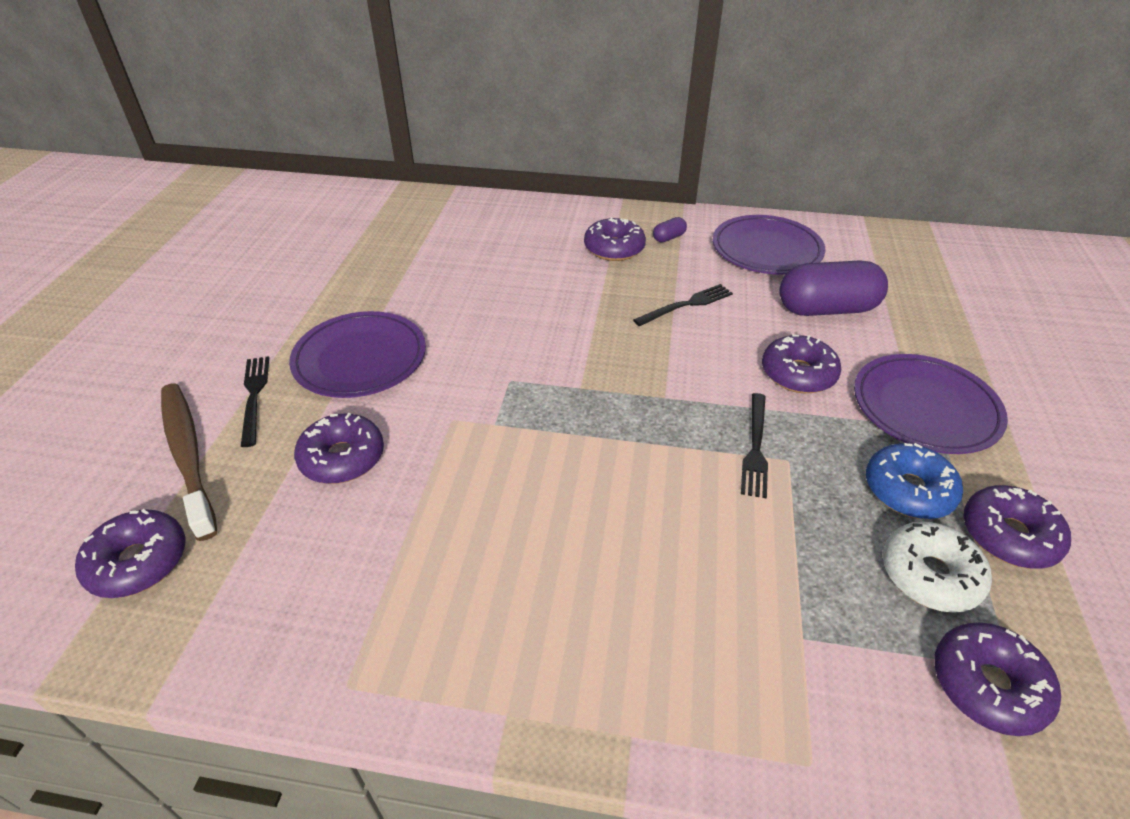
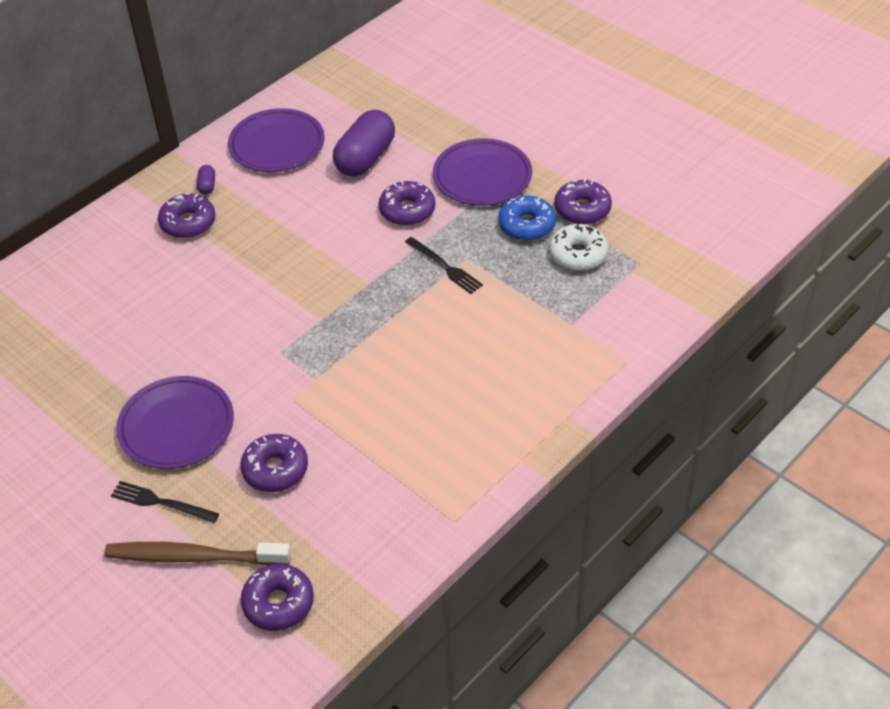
camera: 55 degrees left, 5 degrees up
(686, 305) = (293, 222): black fork -> none
(987, 685) = (641, 276): purple donut -> none

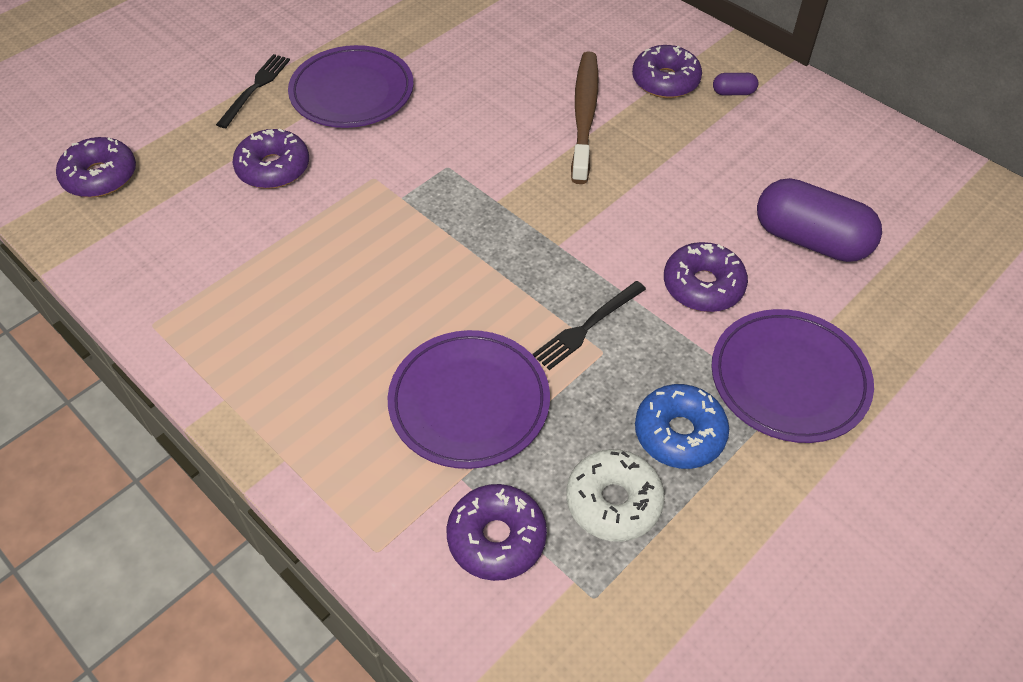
camera: 90 degrees right, 5 degrees up
(194, 557) = (180, 115): brown toothbrush -> brown toothbrush (584, 116)
(277, 145) = (822, 150): purple plate -> purple plate (469, 402)
(582, 209) = (723, 518): purple donut -> purple donut (496, 538)

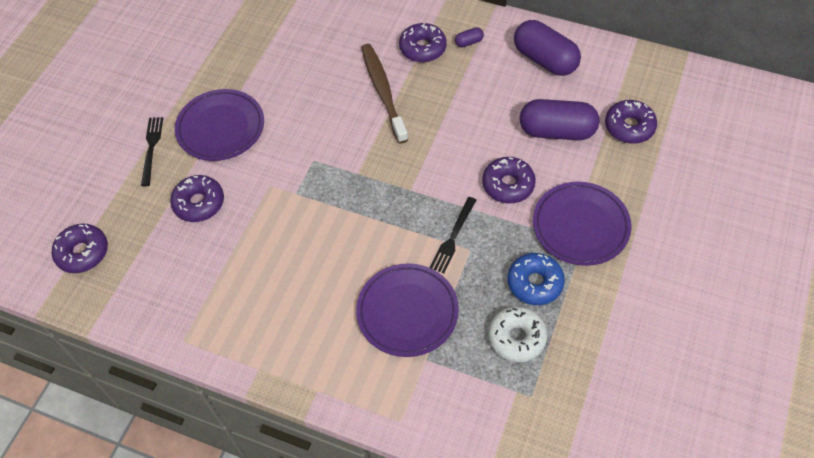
camera: 20 degrees left, 5 degrees up
(496, 538) = (463, 385): purple donut -> purple donut (629, 127)
(834, 145) = (545, 60): none -> purple capsule

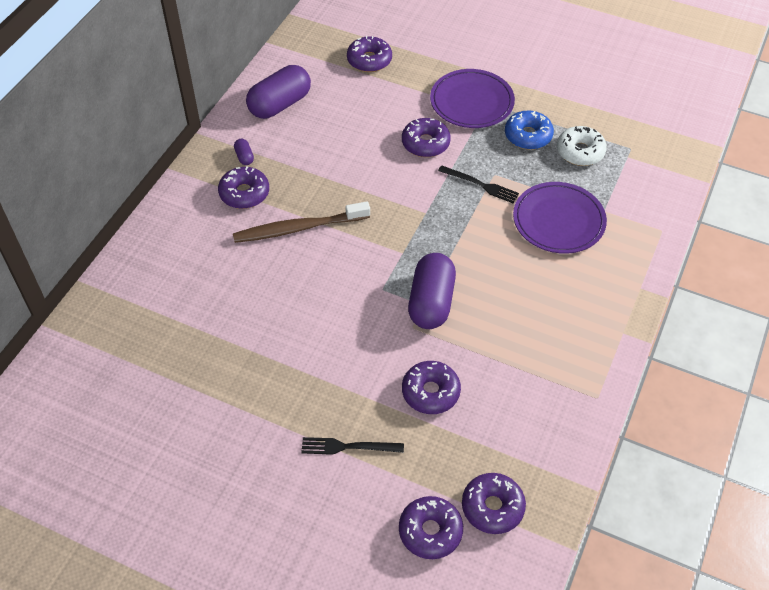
camera: 90 degrees left, 5 degrees down
(68, 209) = (430, 531): none -> purple donut
(221, 128) = (327, 376): purple plate -> none
(557, 131) = (368, 105): purple capsule -> purple capsule (431, 302)

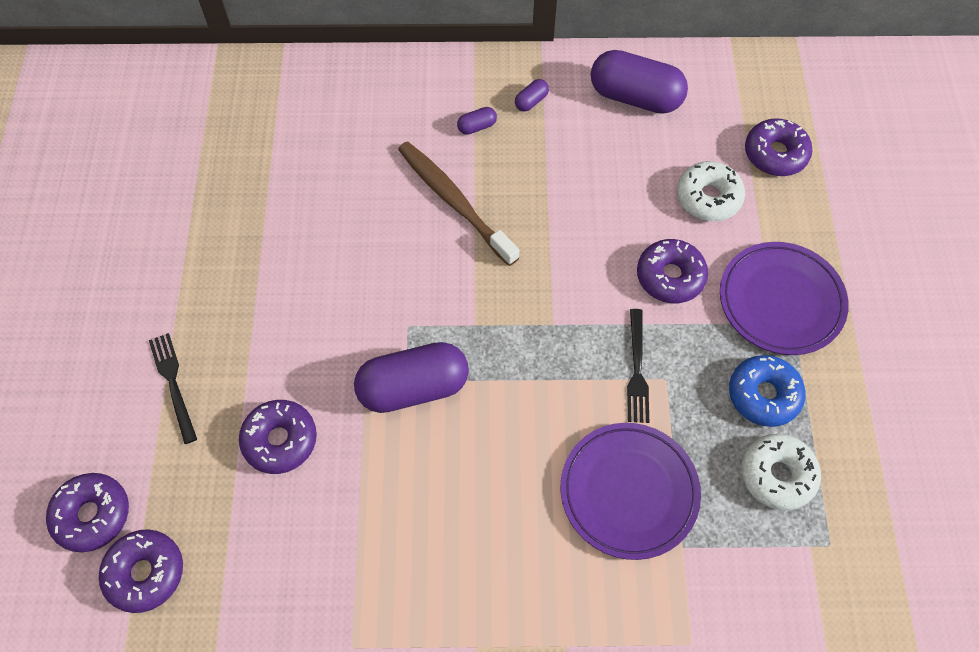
camera: 65 degrees right, 10 degrees up
(244, 193) = (477, 127): purple donut -> purple capsule
(380, 103) = (708, 197): none -> white donut

